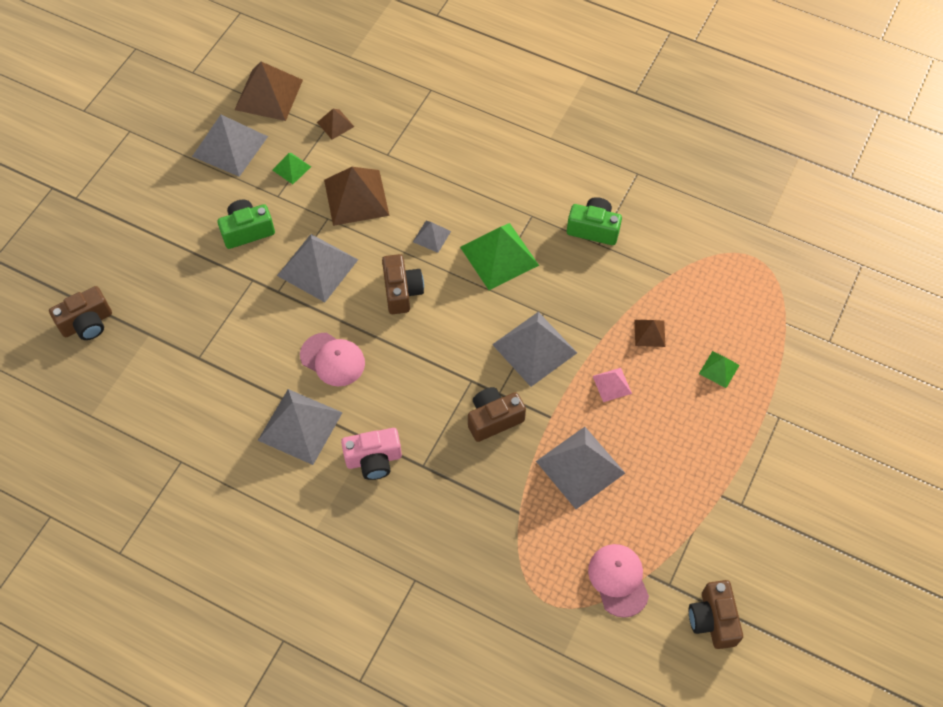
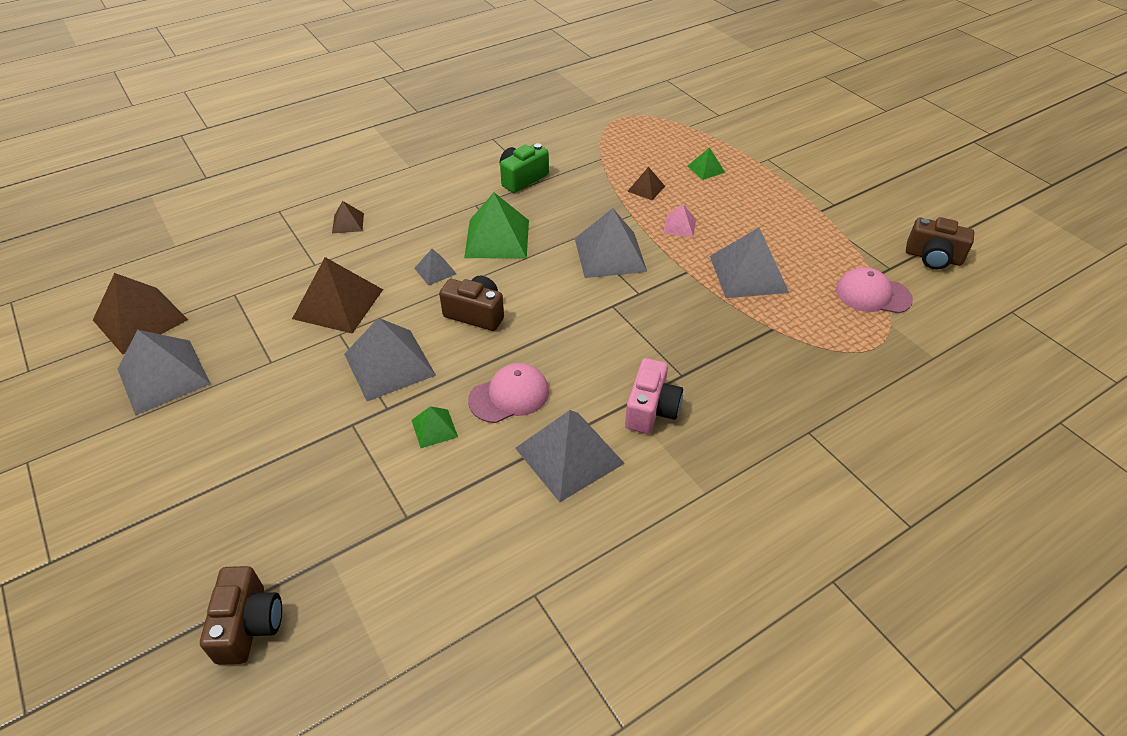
camera: 60 degrees left, 15 degrees down
(247, 231) = (286, 404): green camera -> none
(291, 168) = (250, 337): green pyramid -> green pyramid (434, 428)
(335, 124) = (238, 285): brown pyramid -> brown pyramid (348, 223)
(493, 419) = (664, 307): brown camera -> none

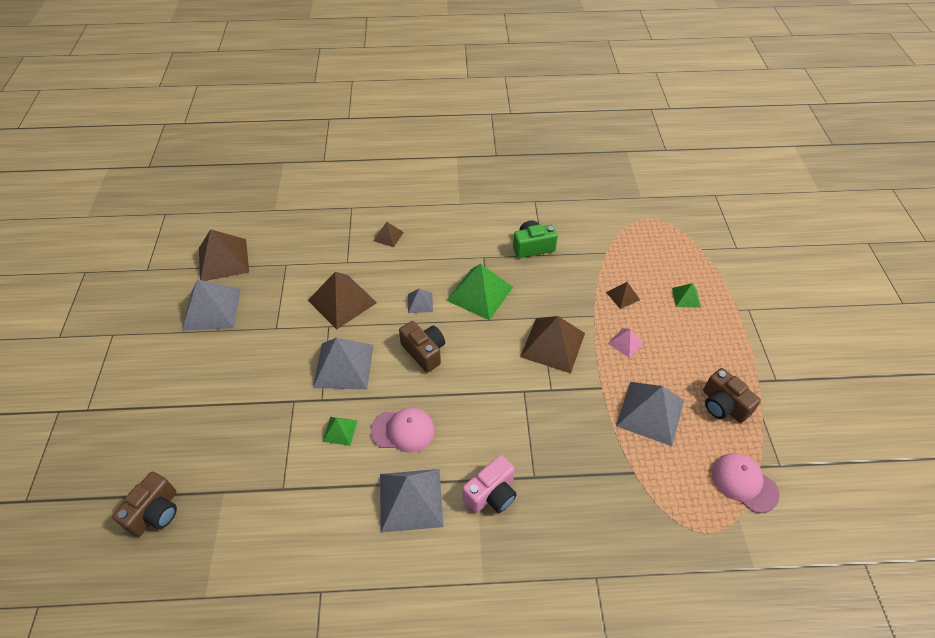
camera: 30 degrees right, 5 degrees up
(610, 254) = (553, 345): grey pyramid -> brown pyramid
(933, 257) = (829, 474): brown camera -> brown camera (723, 405)

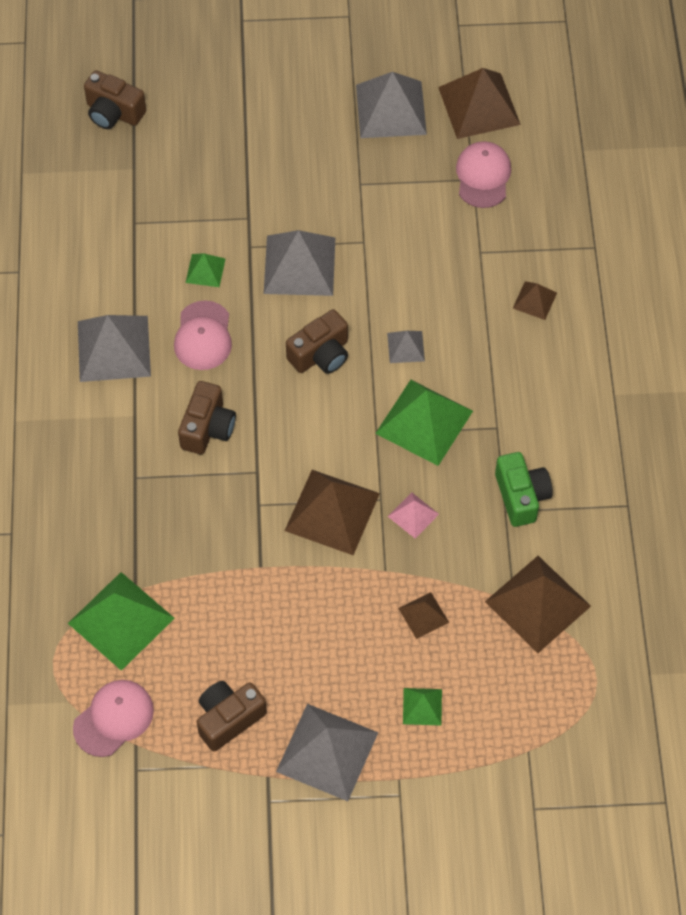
camera: 90 degrees right, 10 degrees up
(284, 259) = (483, 176): none -> pink cap
(342, 301) = (407, 253): brown pyramid -> brown pyramid (538, 603)
(487, 425) = (208, 428): none -> brown camera
(491, 494) = (116, 431): pink camera -> none
(625, 342) = (335, 607): pink pyramid -> pink pyramid (413, 515)
(650, 412) = (219, 622): grey pyramid -> grey pyramid (327, 751)
(661, 481) = (121, 620): none -> green pyramid

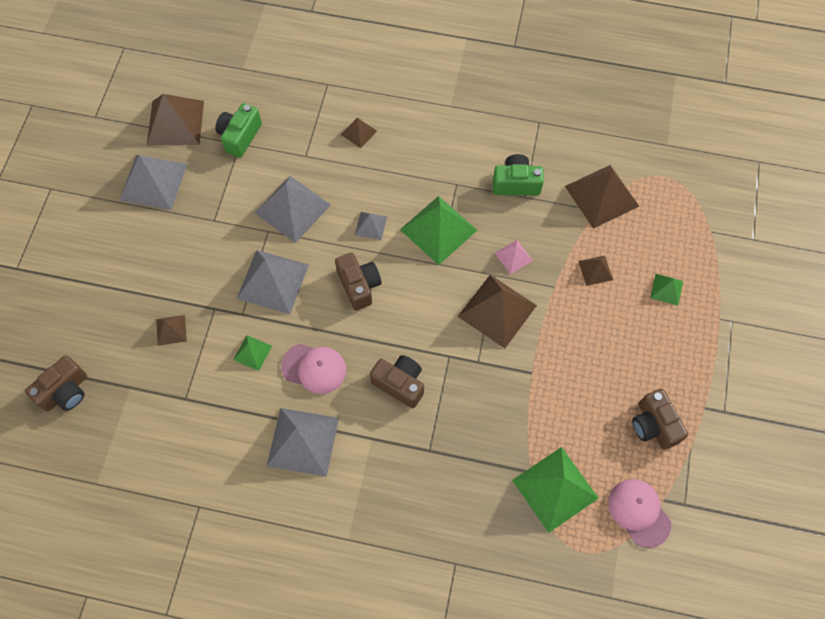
camera: 75 degrees left, 5 degrees up
(210, 185) = (171, 330): none -> brown pyramid
(327, 751) = (691, 361): grey pyramid -> grey pyramid (292, 208)
(483, 176) = (240, 136): pink cap -> green camera

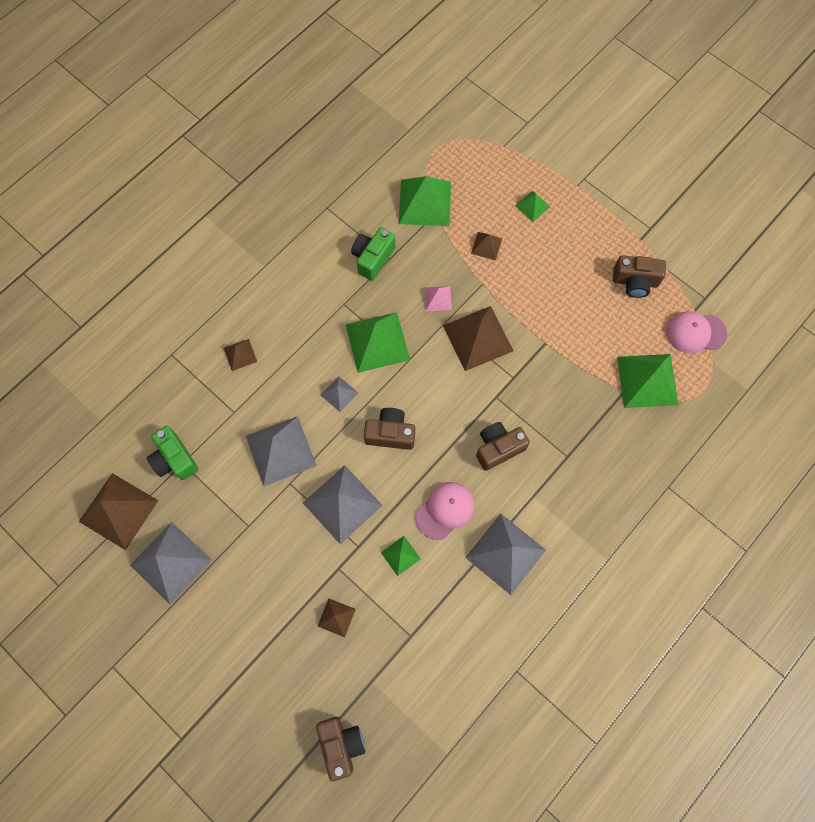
camera: 60 degrees left, 5 degrees up
(601, 196) = (424, 202): brown pyramid -> green pyramid

